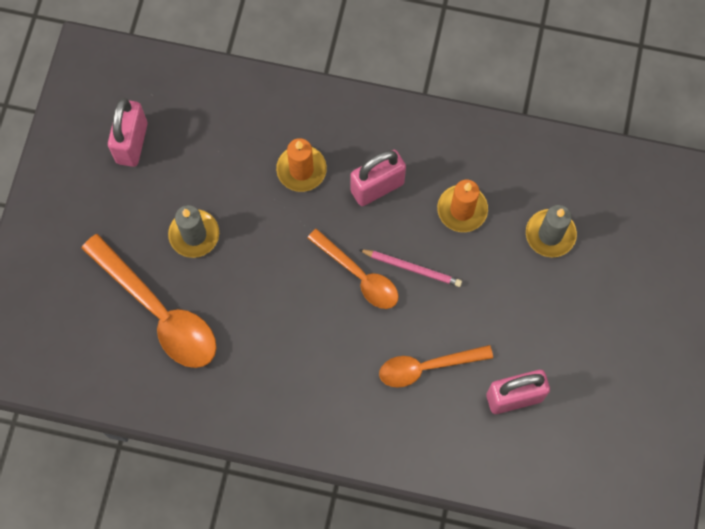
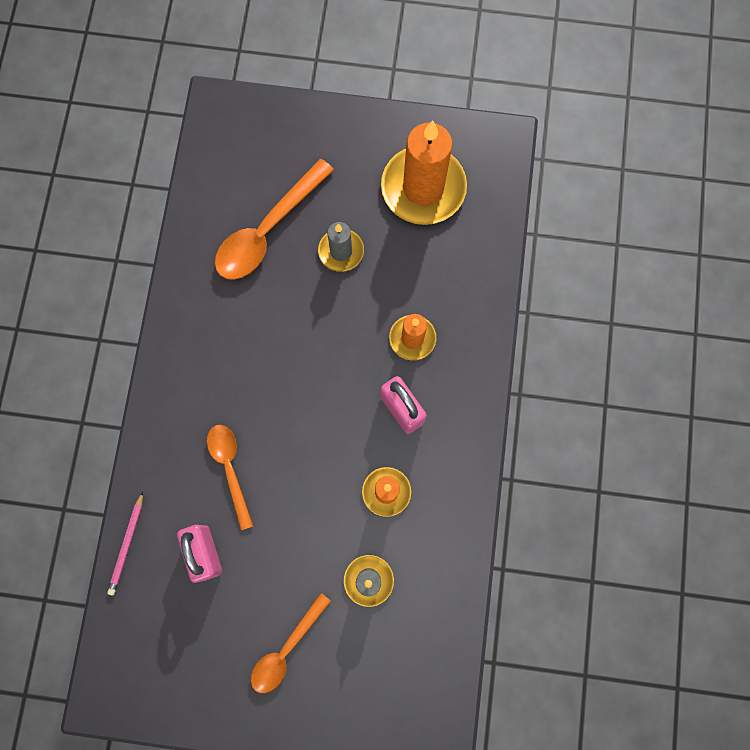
camera: 85 degrees right, 5 degrees up
(132, 143) = (423, 188): pink padlock -> orange candle
(359, 275) = (313, 400): orange spoon -> orange spoon (286, 649)
(412, 268) = (324, 448): pink pencil -> pink pencil (127, 544)

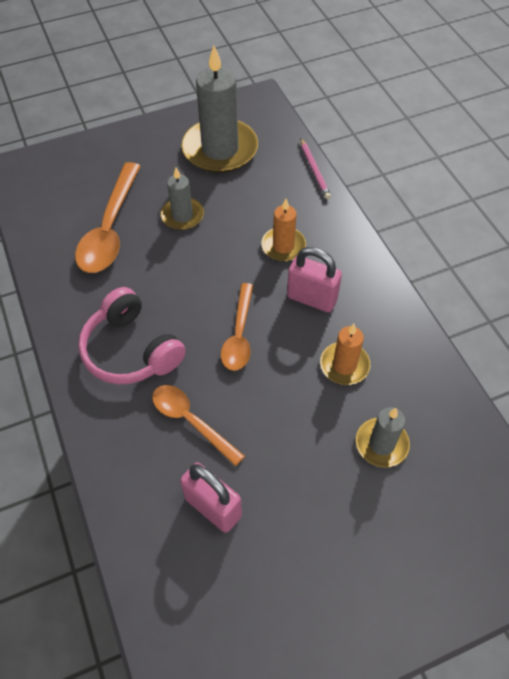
camera: 30 degrees left, 20 degrees down
(127, 544) = (128, 545): pink pencil -> pink pencil (314, 170)
(218, 372) = (131, 350): none -> pink headphones
(286, 649) = (350, 549): orange spoon -> orange spoon (239, 335)
(423, 188) = (220, 149): orange candle -> grey candle

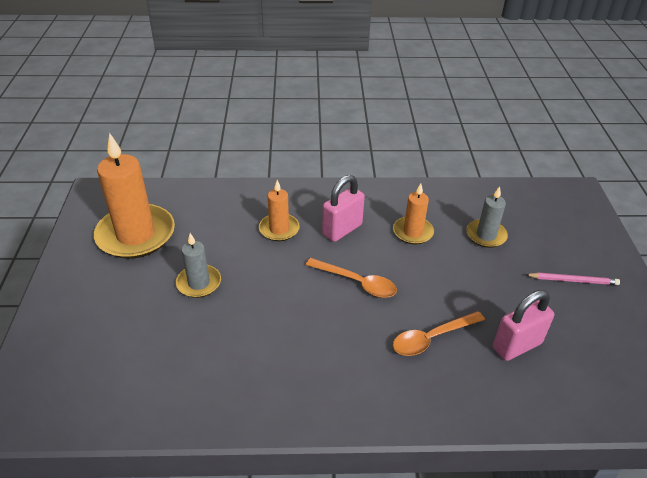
camera: 70 degrees left, 15 degrees down
(110, 229) = (175, 343): orange spoon -> none
(131, 350) = (338, 362): pink headphones -> none
(220, 149) = (136, 235): grey candle -> orange candle
(314, 170) = (210, 187): pink pencil -> pink pencil (573, 280)

